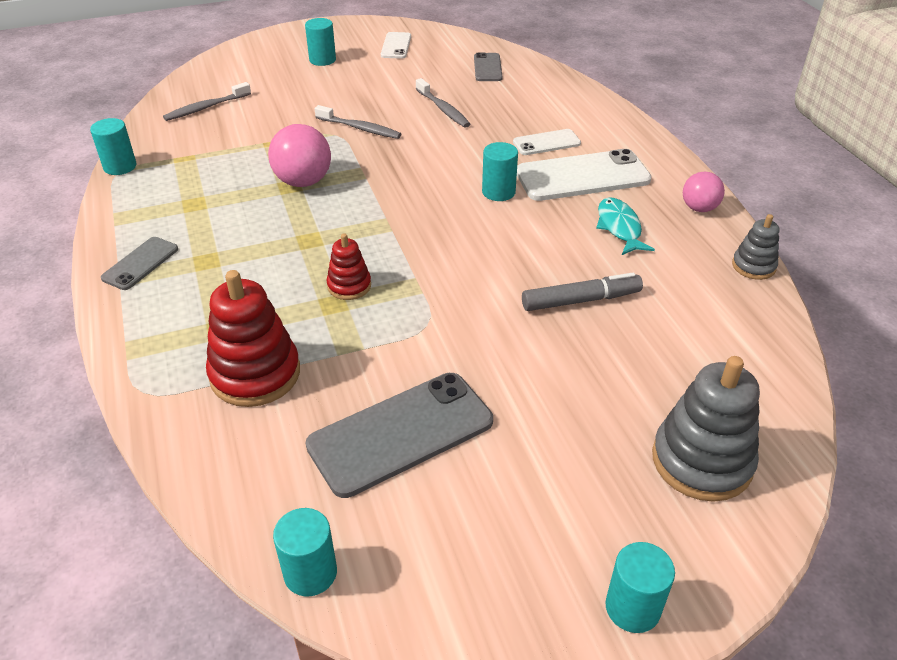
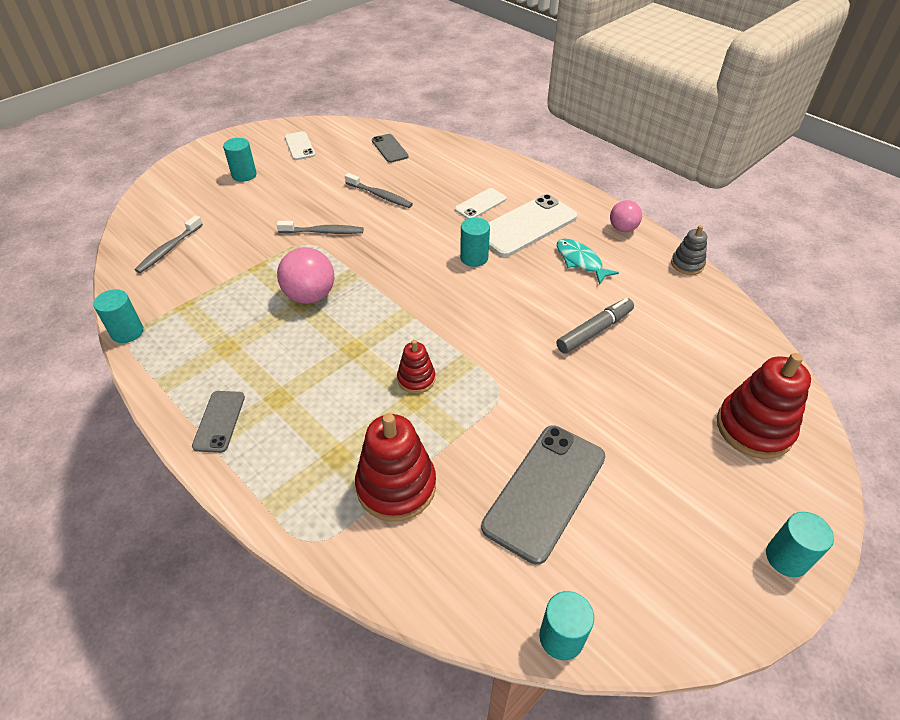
camera: 25 degrees left, 5 degrees up
(701, 461) = (754, 428): grey stacking toy -> red stacking toy

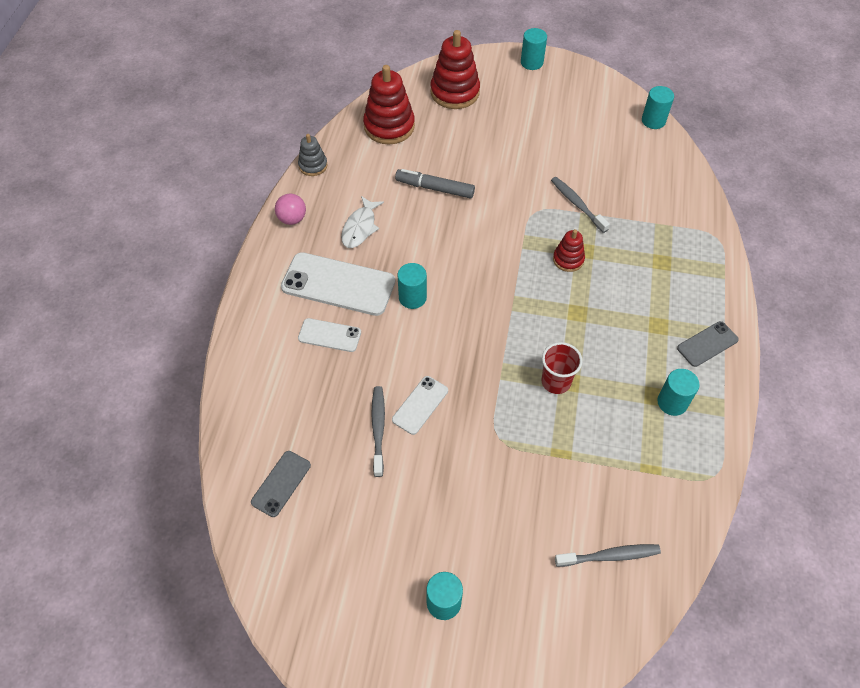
camera: 125 degrees left, 10 degrees up
(127, 332) = (713, 484): turquoise cylinder -> turquoise cylinder (672, 402)
(299, 146) = (342, 591): white phone -> white phone (420, 405)
(310, 296) = (556, 382): pink ball -> red cup
(323, 232) = (472, 436): grey toothbrush -> grey toothbrush (577, 204)
(396, 486) = (649, 222): red stacking toy -> red stacking toy (389, 126)
(545, 491) = (585, 158): grey phone -> none
(580, 261) = (360, 227): turquoise fish -> white fish

